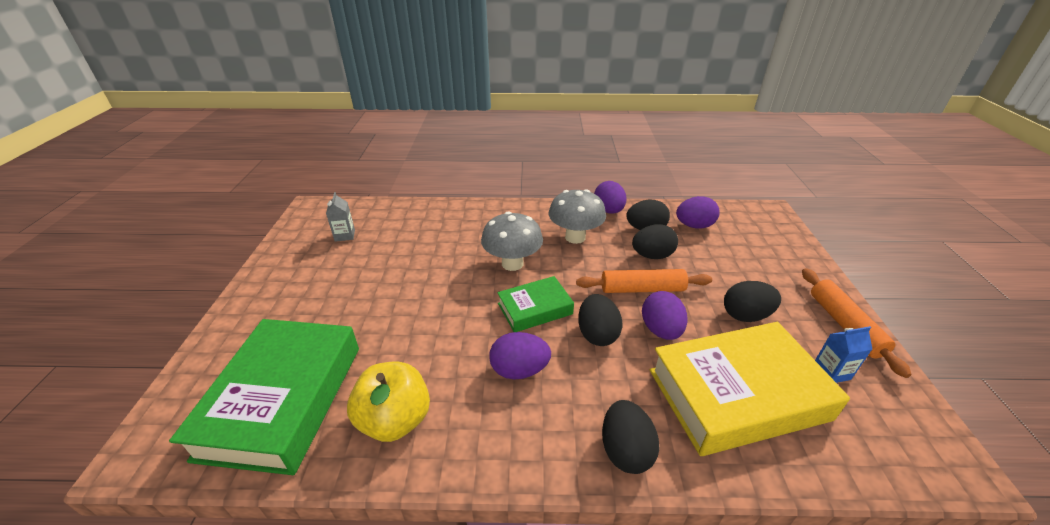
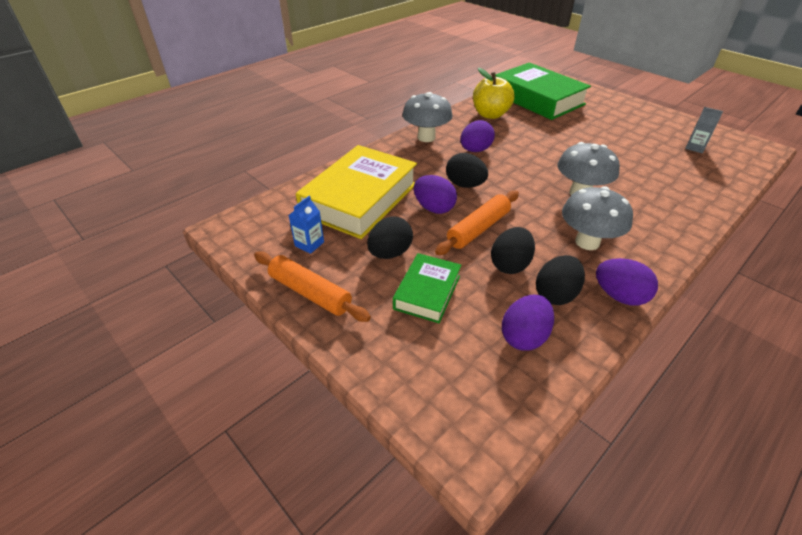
camera: 135 degrees right, 5 degrees up
(535, 308) = (517, 177): green book -> green book (427, 292)
(545, 443) = (426, 137): none -> grey mushroom
(625, 450) = (392, 152): black egg -> none

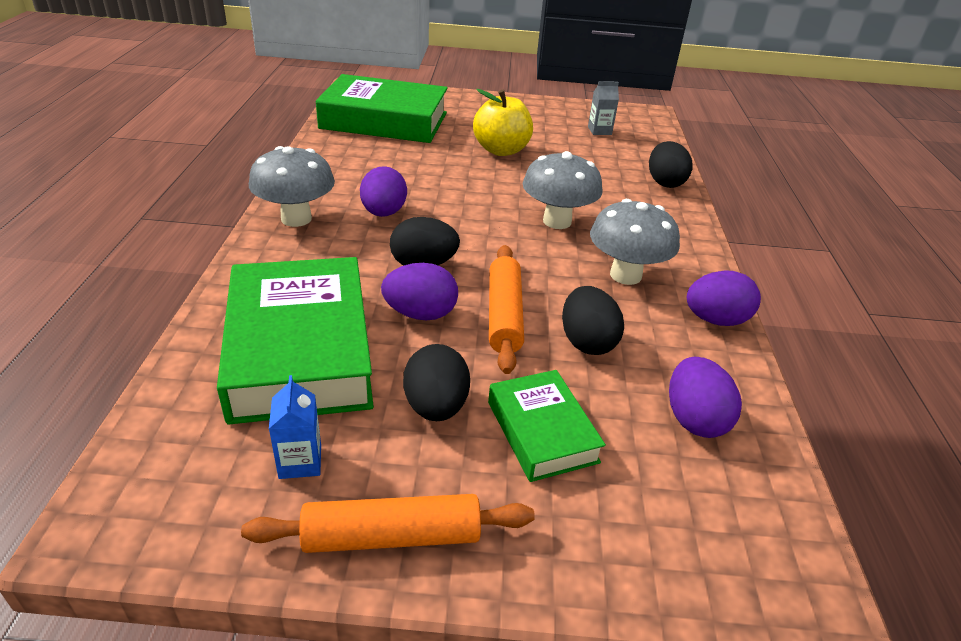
camera: 45 degrees left, 5 degrees down
(360, 199) = (300, 350): yellow book -> green book
(490, 115) = (349, 158): yellow apple -> yellow apple (501, 150)
(555, 294) = (665, 351): black egg -> black egg (665, 182)

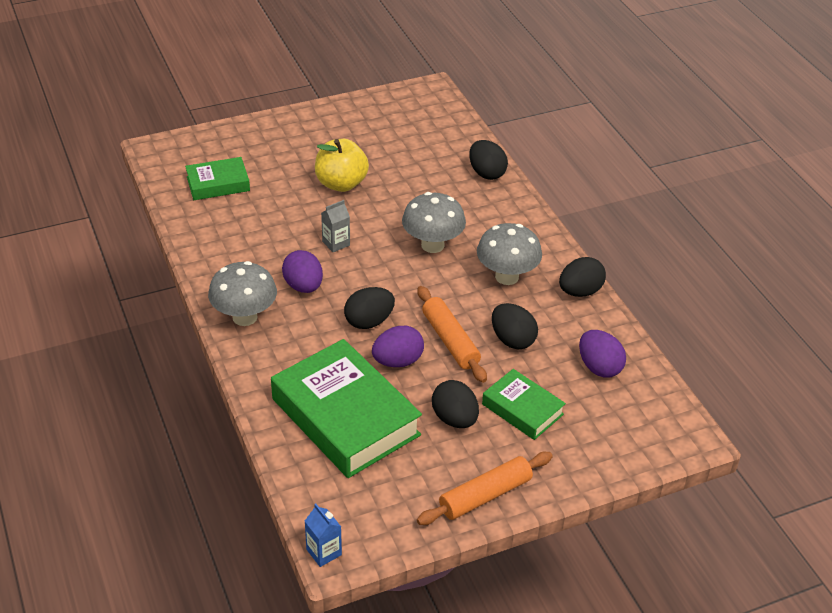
camera: 25 degrees left, 5 degrees up
(300, 461) = (407, 480): blue carton -> blue carton (324, 552)
(384, 120) = (218, 184): green book -> green book, size x0.53
(599, 131) = (404, 129): grey carton -> grey carton (336, 243)
(715, 320) = (580, 291): purple egg -> black egg

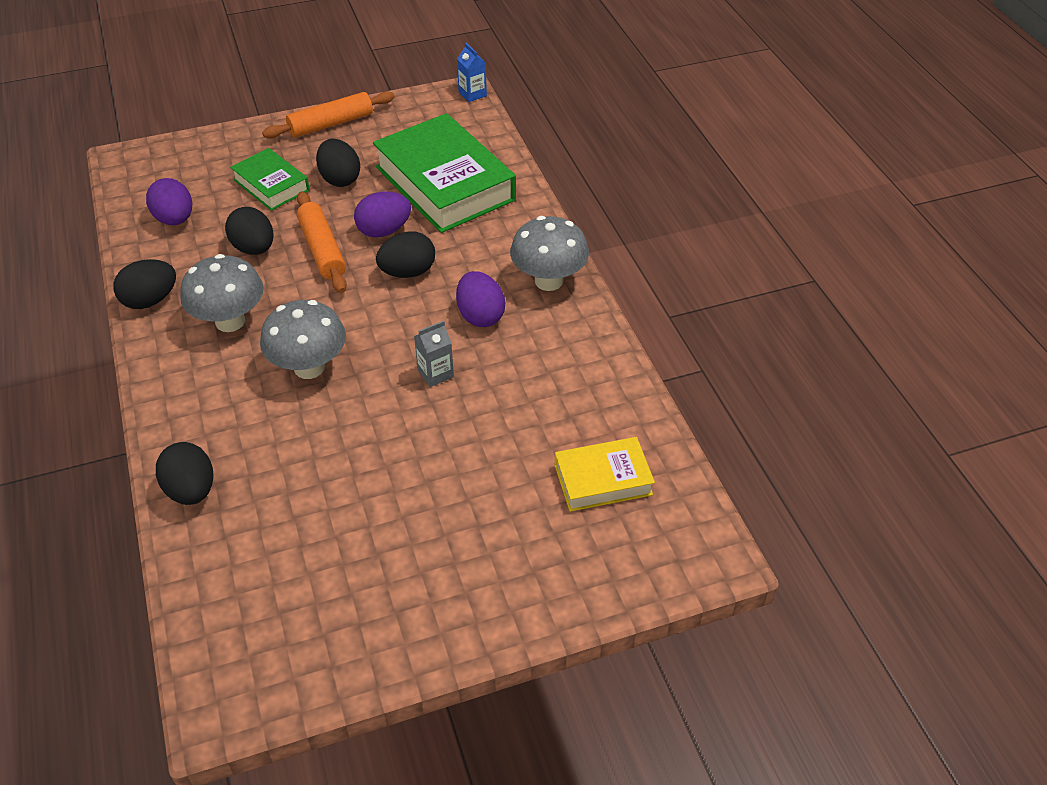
camera: 175 degrees left, 5 degrees up
(218, 184) = (603, 480): green book -> yellow book
(341, 183) = (417, 475): yellow apple -> none

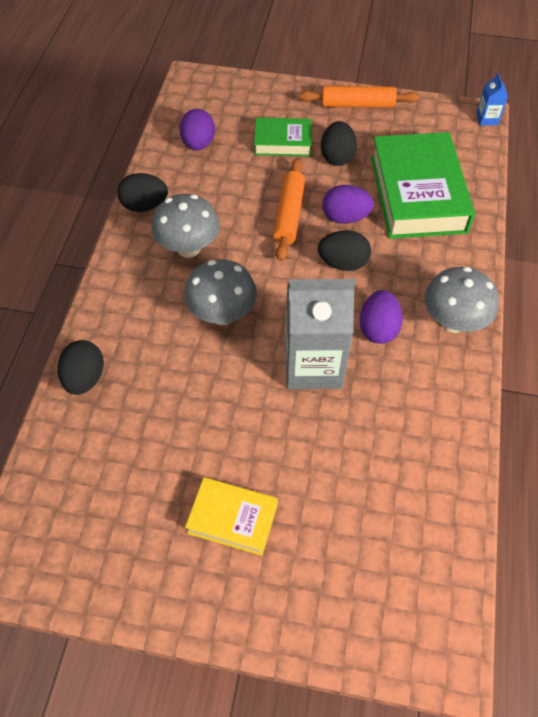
camera: 30 degrees right, 10 degrees up
(254, 248) = (240, 192): black egg -> none
(271, 185) = (282, 142): green book -> green book turned 75 degrees counterclockwise
(435, 373) = (313, 365): grey carton -> grey carton, size x2.33
(603, 480) = (393, 533): yellow book -> yellow book (232, 519)

